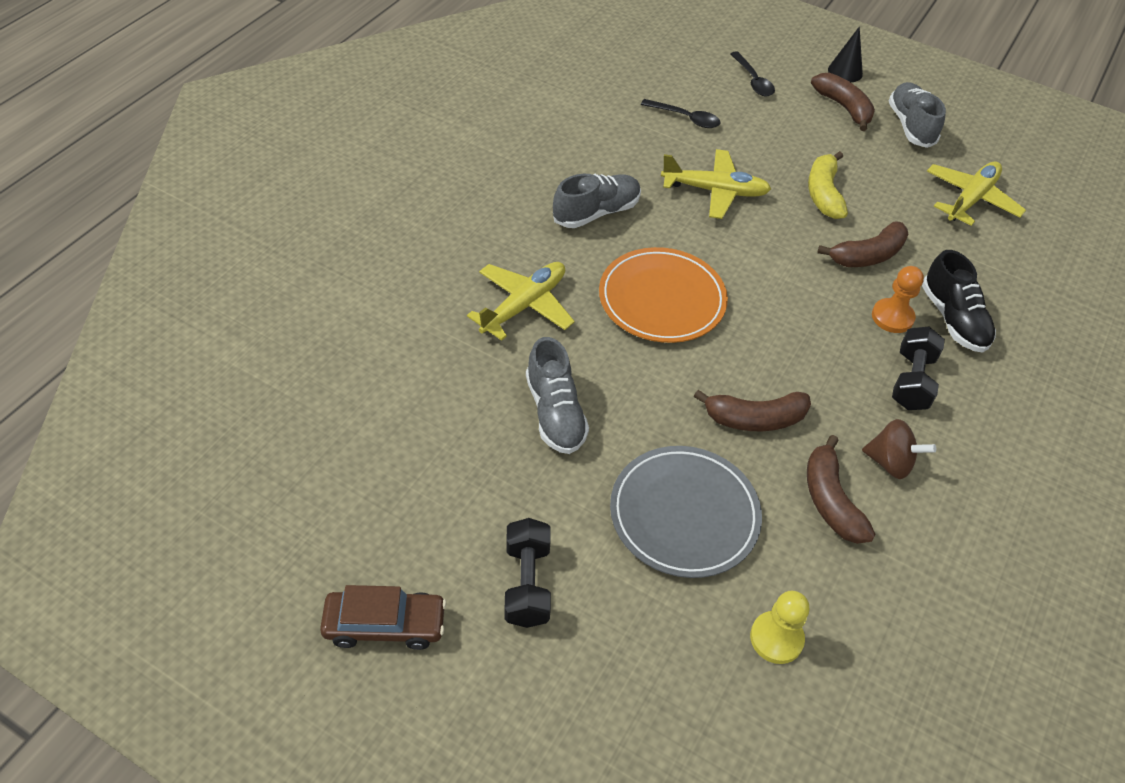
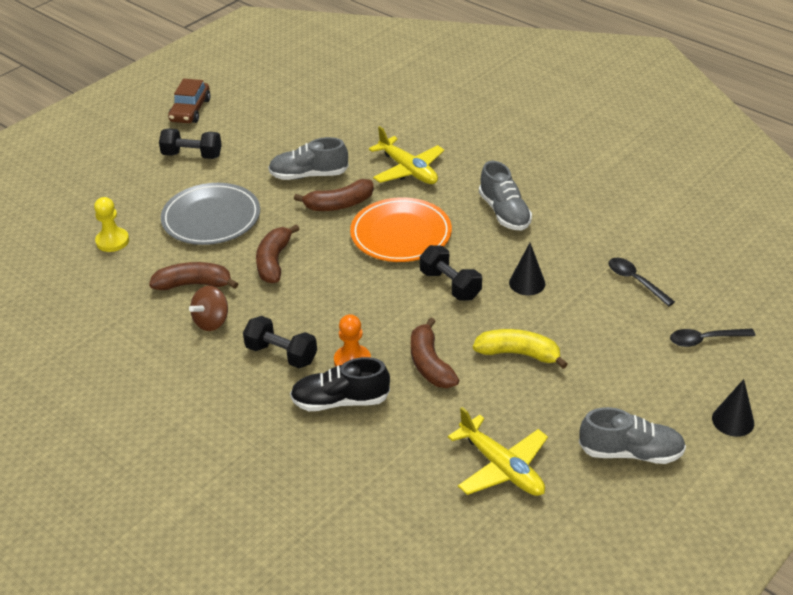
camera: 105 degrees right, 10 degrees down
(685, 118) = (635, 281): black spoon -> black spoon turned 105 degrees clockwise
(715, 191) = (527, 283): yellow plane -> black cone
(740, 249) = (450, 285): none -> black dumbbell
(843, 107) = (662, 402): brown banana -> brown banana (339, 204)

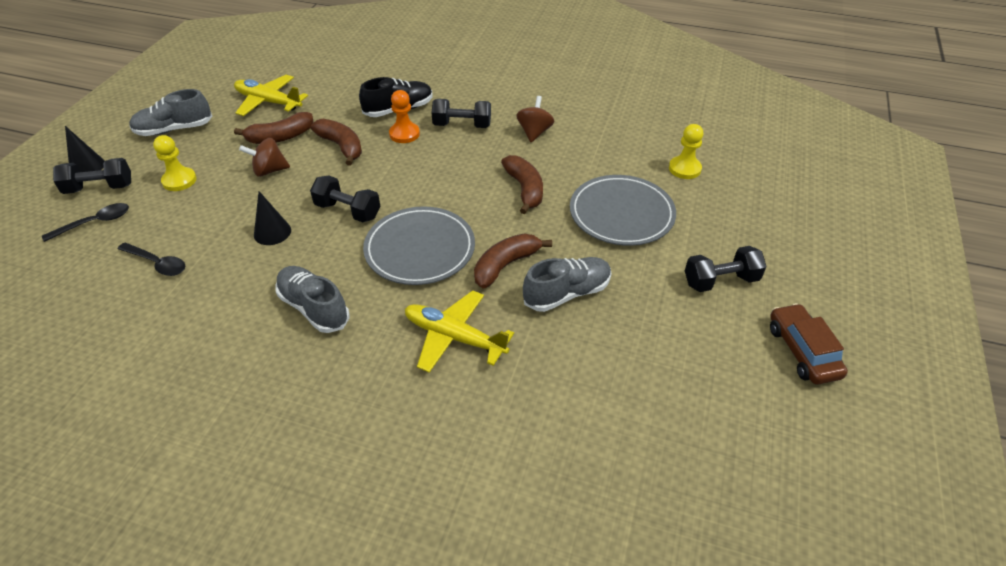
camera: 155 degrees right, 5 degrees up
(194, 284) = (576, 154): brown banana -> brown banana (280, 137)
(401, 234) = (420, 249): orange plate -> grey plate
(518, 354) = (269, 171): yellow banana -> brown spinning top
(619, 368) = (179, 180): none -> yellow pawn
(710, 383) = (99, 188): none -> black dumbbell

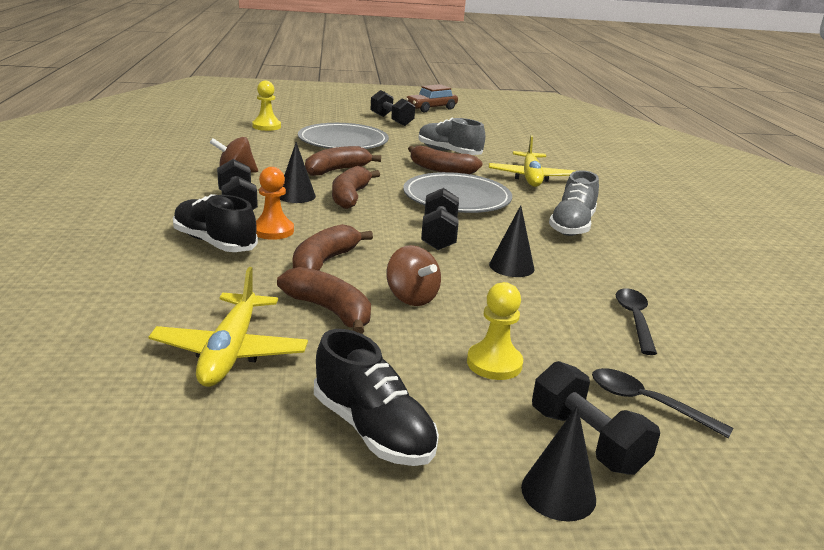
camera: 115 degrees left, 20 degrees down
(174, 129) = (373, 429): grey shoe -> black shoe
(453, 183) = (350, 197): none -> brown banana
(468, 155) = (296, 196): none -> black cone

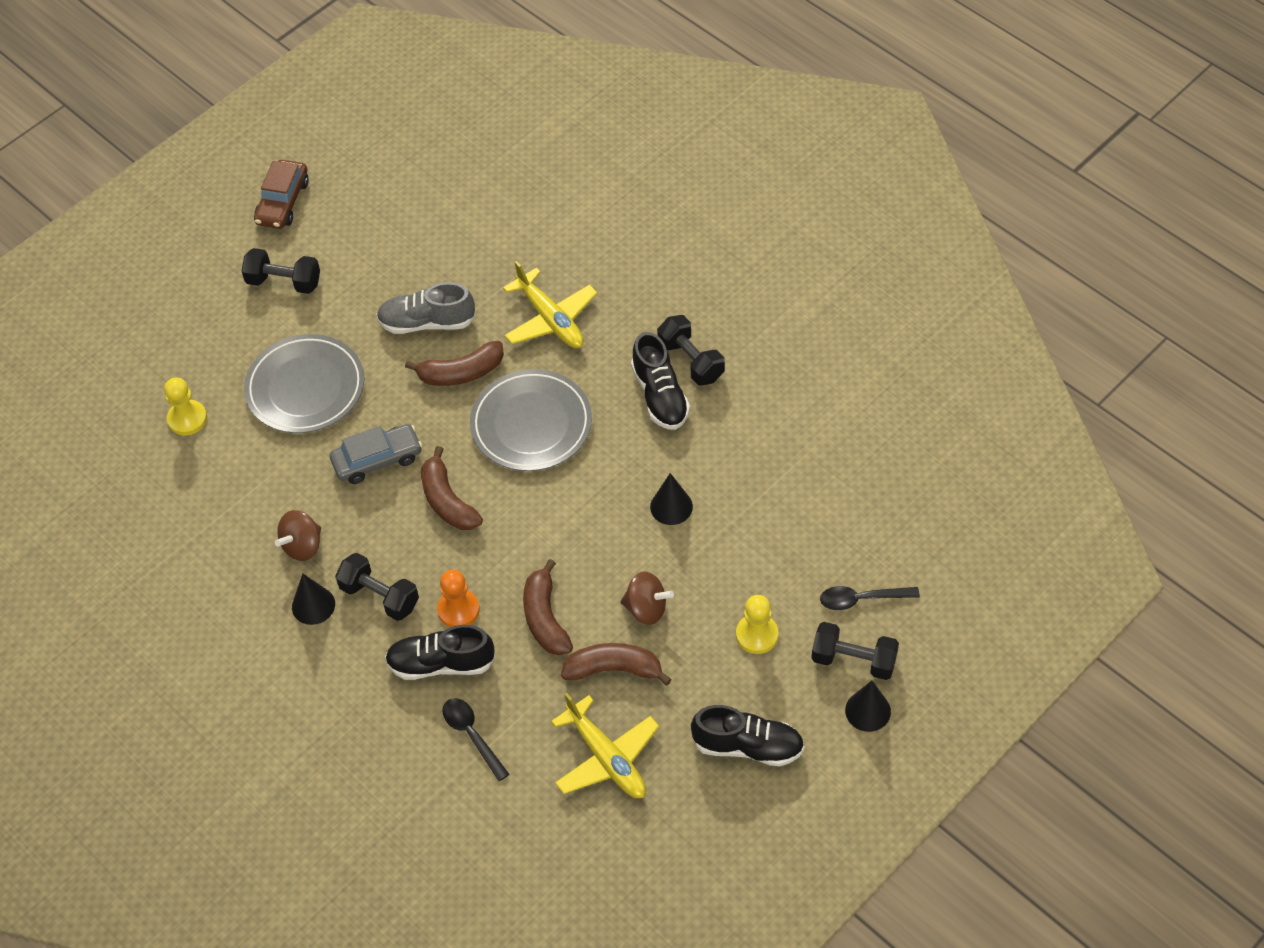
camera: 35 degrees left, 30 degrees up
(296, 196) = (404, 539): black cone -> black cone (313, 605)
(336, 170) = (377, 460): brown banana -> grey car
(438, 236) = (581, 505): black dumbbell -> black dumbbell (690, 361)
(572, 226) = (660, 395): grey shoe -> black shoe
(634, 319) = (799, 510): black spoon -> black spoon (472, 735)

